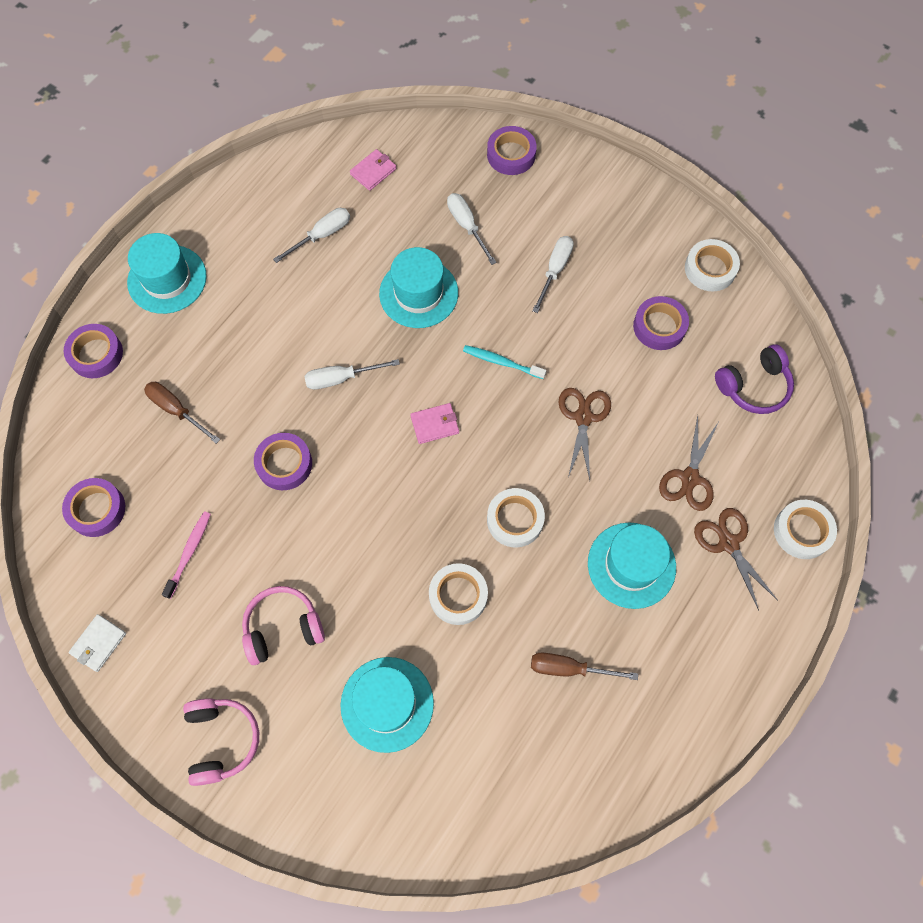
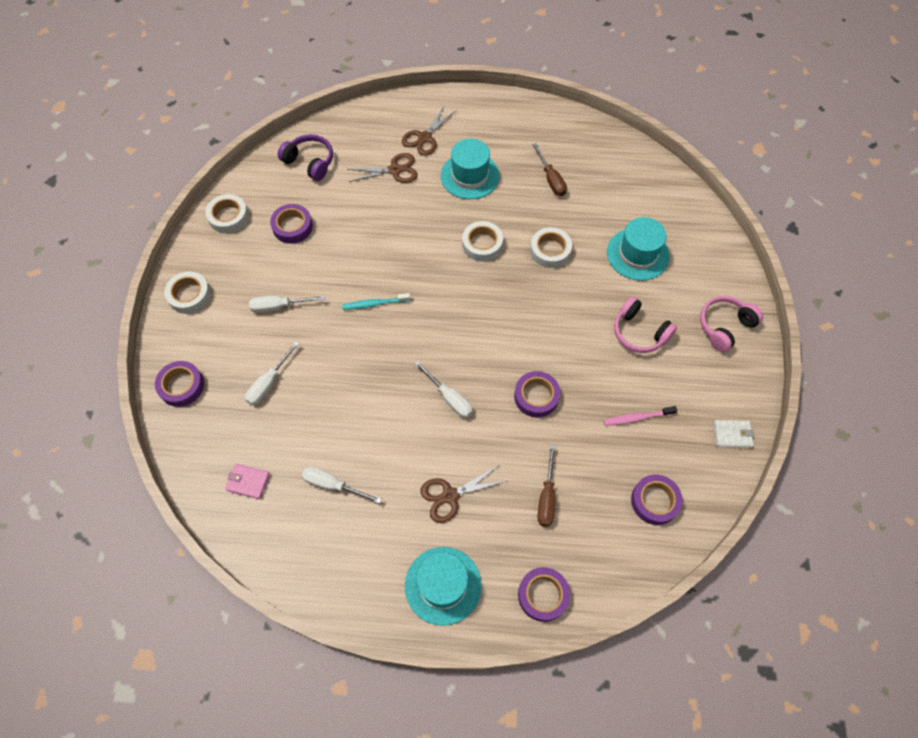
camera: 120 degrees left, 5 degrees down
(418, 293) = (348, 385): turquoise hat -> none
(434, 424) = (447, 320): pink wallet -> none
(501, 362) = (374, 304): turquoise toothbrush -> turquoise toothbrush turned 90 degrees clockwise
(583, 417) = (387, 240): brown scissors -> brown scissors (450, 496)
(802, 531) = (394, 109): white tape -> white tape (189, 295)

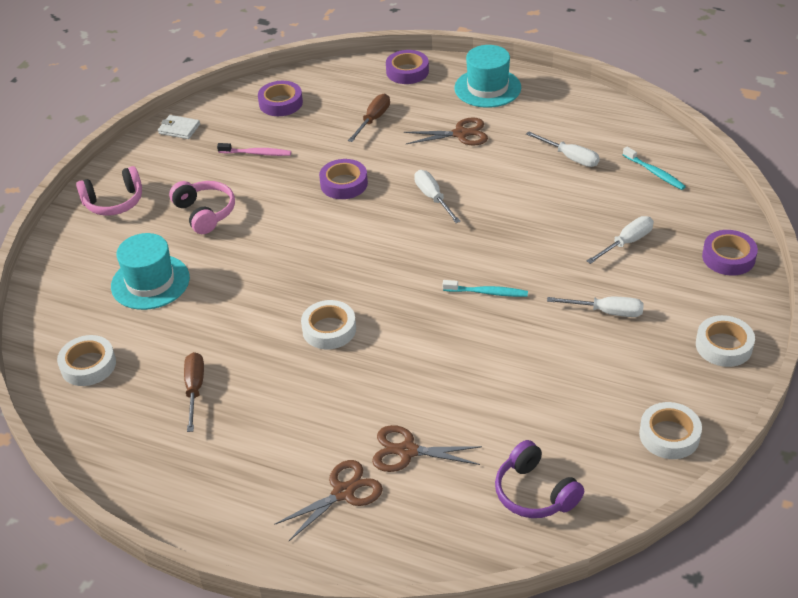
camera: 160 degrees left, 20 degrees down
(248, 482) = (654, 173): pink wallet -> turquoise toothbrush
(292, 227) = (576, 402): purple tape -> none
(470, 176) = (303, 418): turquoise hat -> none
(550, 250) = (250, 306): white tape -> white tape (88, 365)

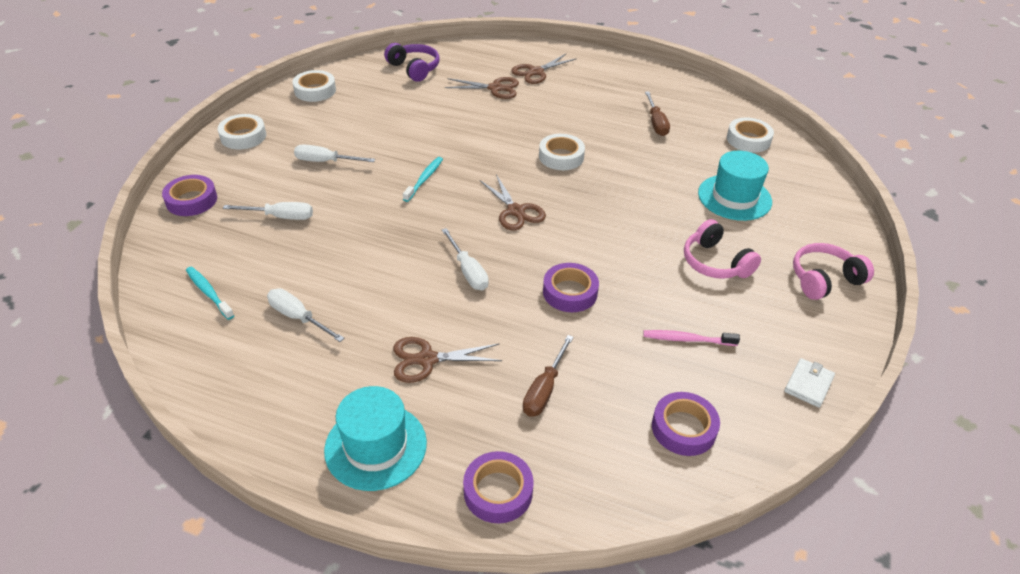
camera: 175 degrees right, 0 degrees up
(179, 129) = (808, 384): white wallet -> white wallet turned 75 degrees counterclockwise
(386, 257) = (516, 211): none -> brown scissors
(487, 292) = (424, 179): turquoise toothbrush -> turquoise toothbrush turned 105 degrees clockwise
(626, 243) = (280, 217): white screwdriver -> white screwdriver turned 135 degrees counterclockwise

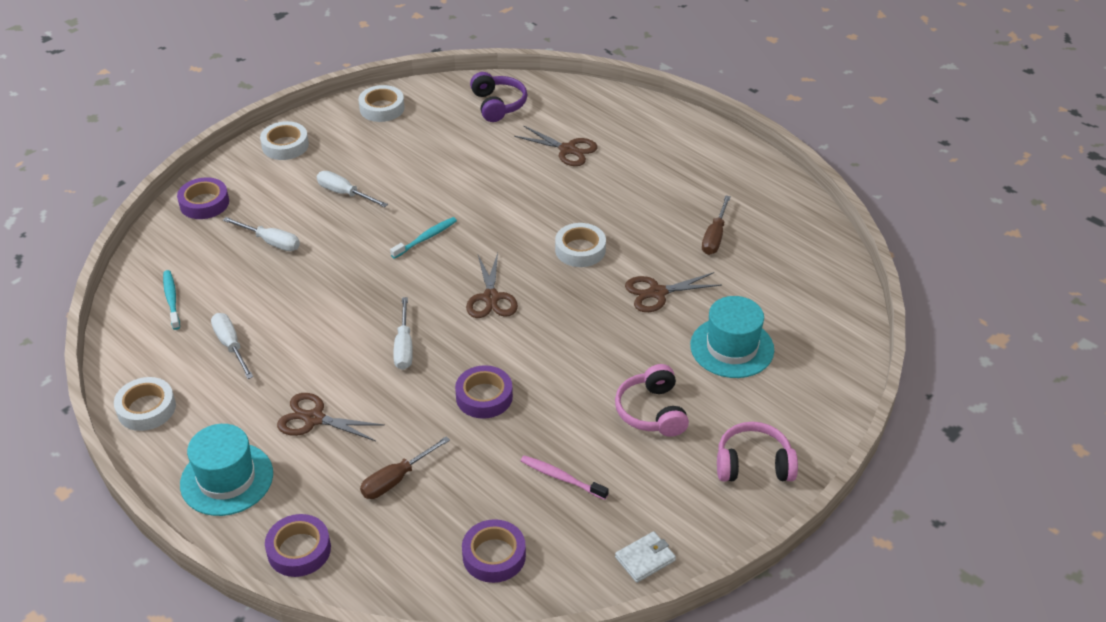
camera: 25 degrees right, 0 degrees up
(536, 72) = (626, 140): brown scissors -> brown scissors (657, 293)
(748, 140) = (805, 284): white tape -> white tape (146, 409)

